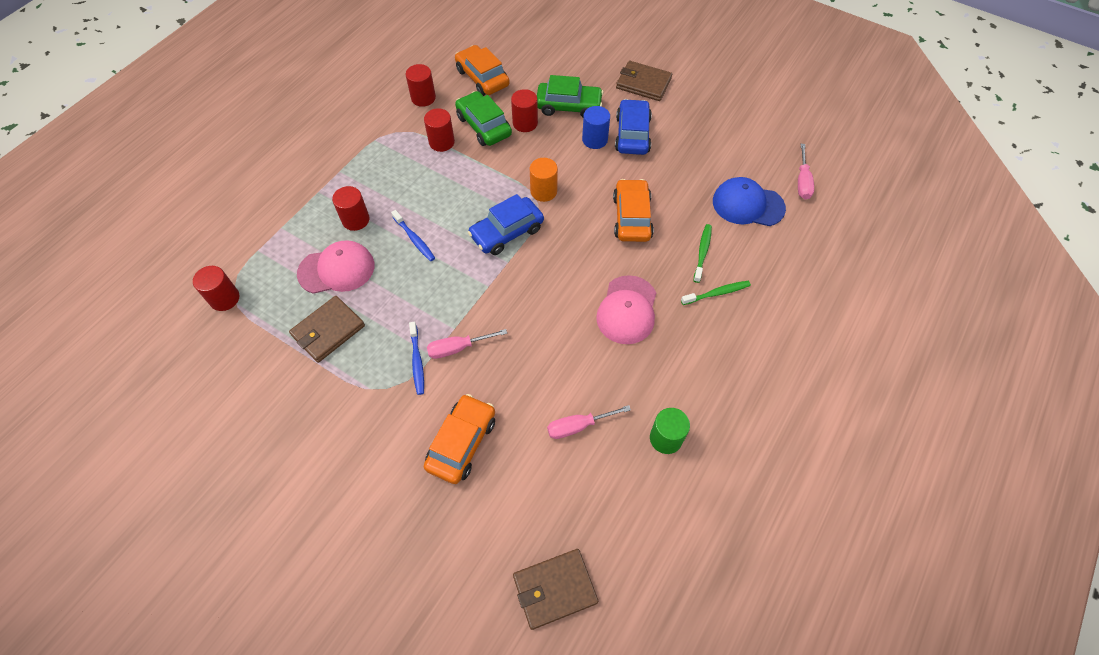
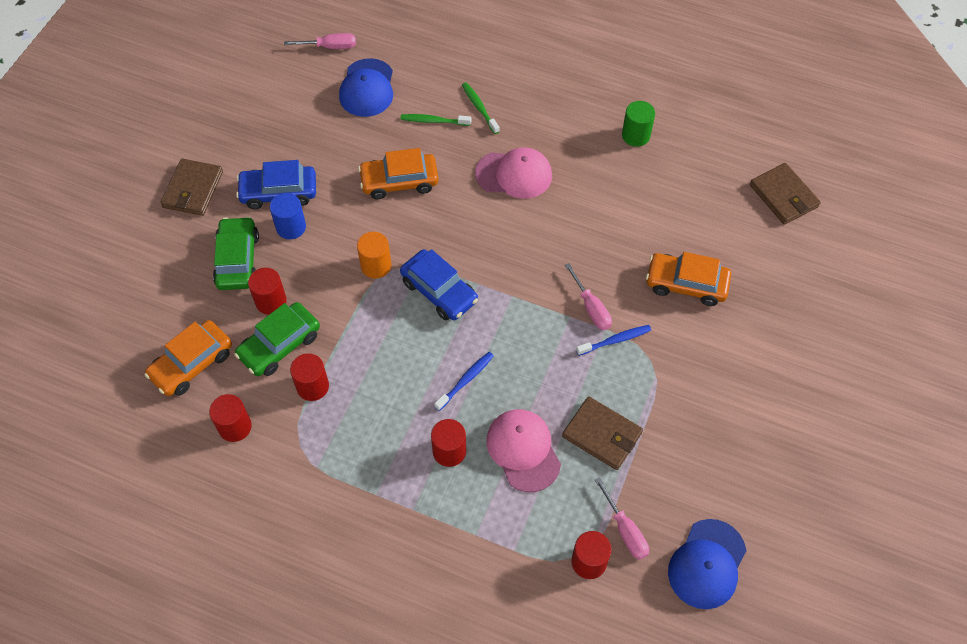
camera: 100 degrees left, 0 degrees up
(180, 387) = (707, 564): none -> blue cap
(577, 426) = (643, 198): pink screwdriver -> pink screwdriver (625, 531)

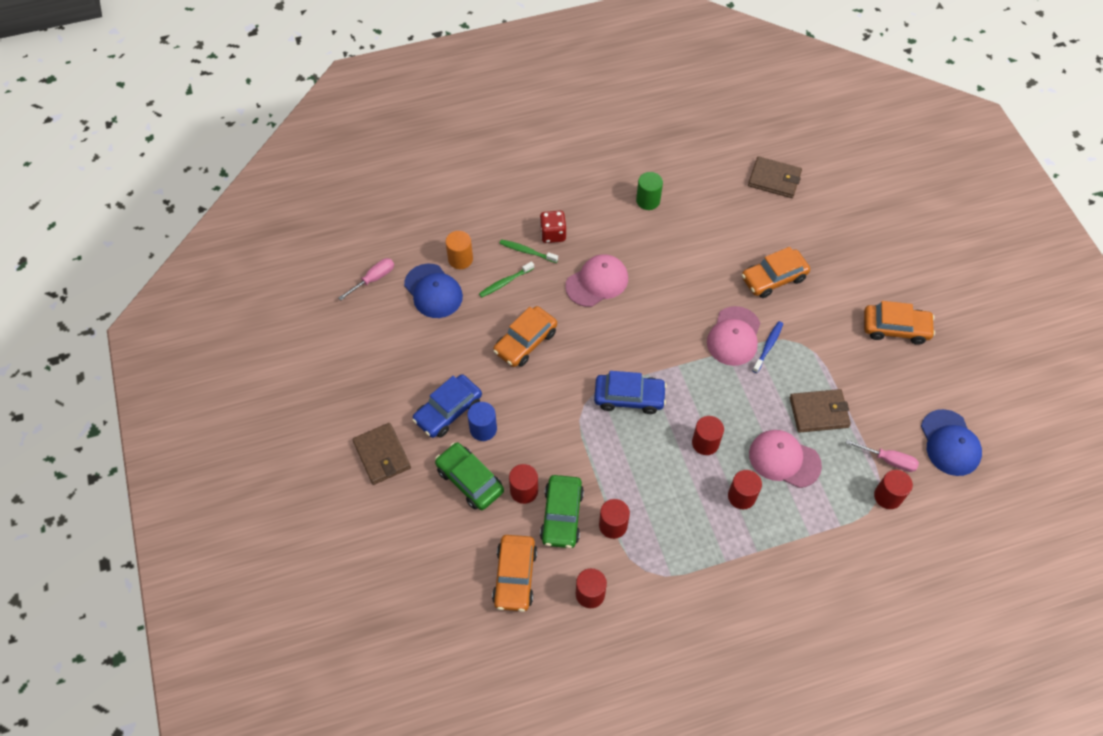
camera: 40 degrees left, 0 degrees up
(376, 265) = (570, 411): orange cylinder -> orange cylinder (460, 259)
(465, 380) = (705, 443): blue toothbrush -> red cylinder
(517, 108) = (553, 234): none -> red dice
(591, 308) = (734, 336): pink screwdriver -> pink cap
(765, 416) = (895, 328): none -> orange car

